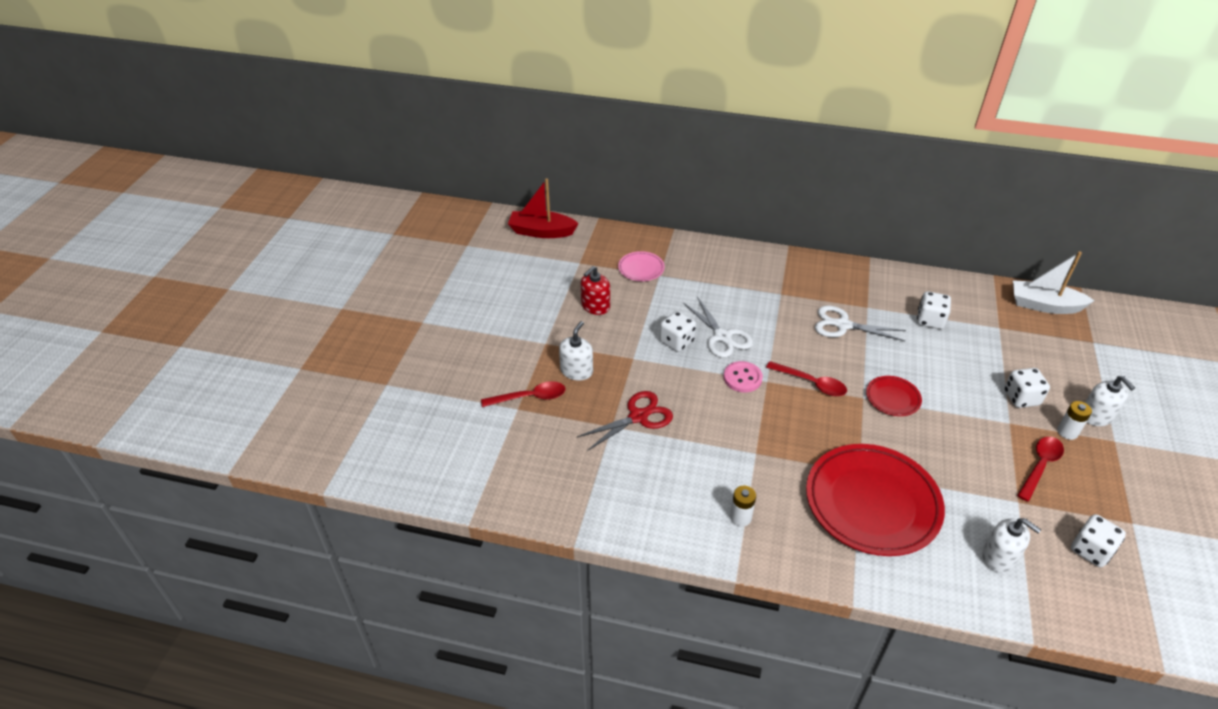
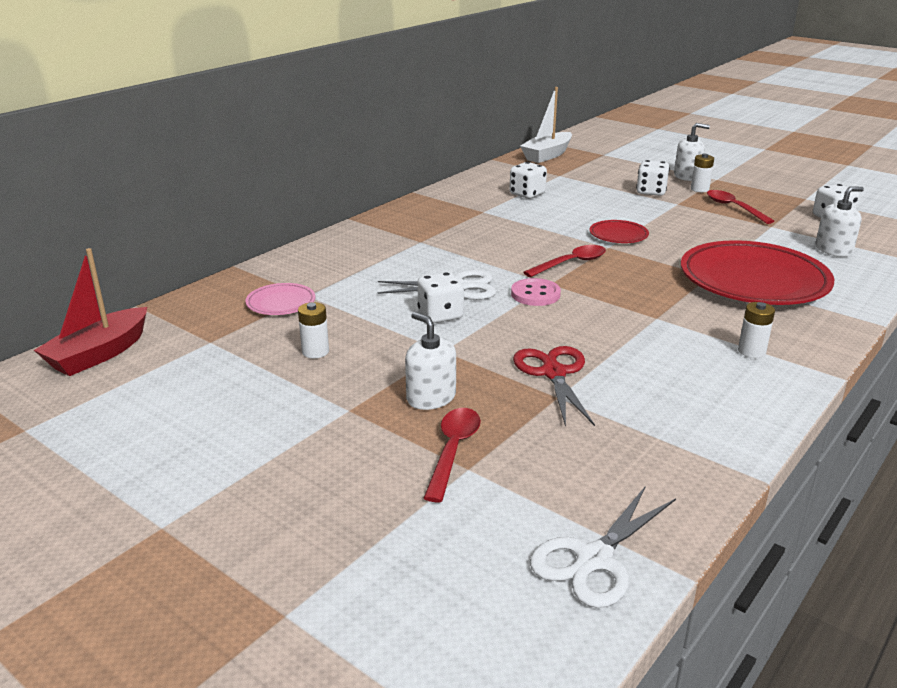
camera: 65 degrees left, 15 degrees down
(595, 306) = (315, 352): red soap dispenser -> white battery
(843, 325) = (498, 228): white scissors -> white scissors (594, 559)

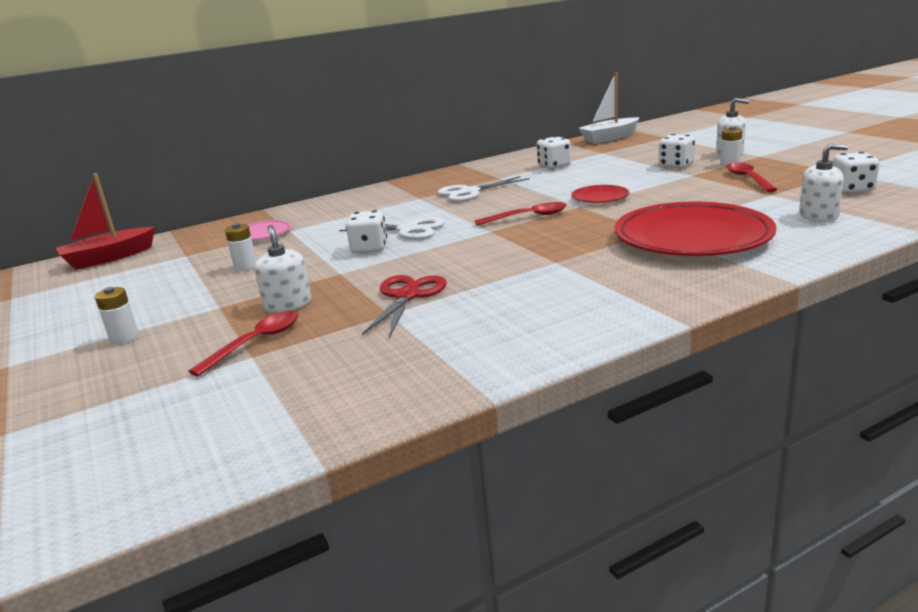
camera: 25 degrees right, 5 degrees down
(535, 294) = (466, 238): pink button -> none
(594, 559) = (260, 436): white scissors -> white scissors (469, 192)
(751, 351) = (615, 294): white battery -> white battery (124, 338)

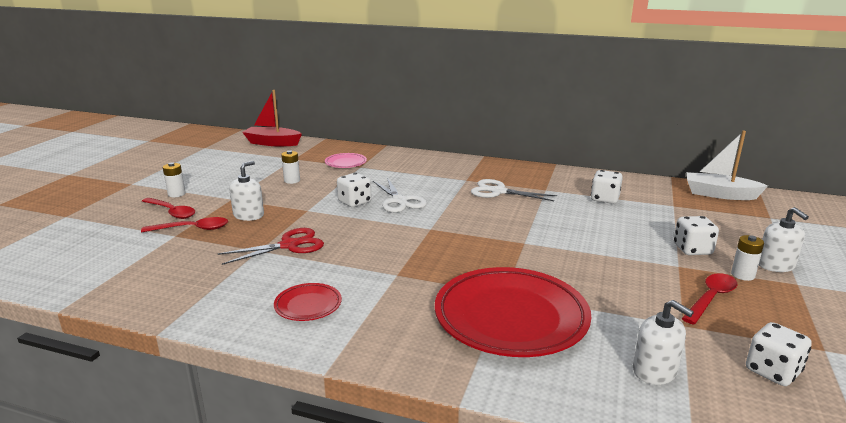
camera: 45 degrees right, 0 degrees up
(527, 217) = (474, 231): red spoon -> red spoon (171, 212)
(600, 198) = (555, 244): red plate -> red plate (308, 305)

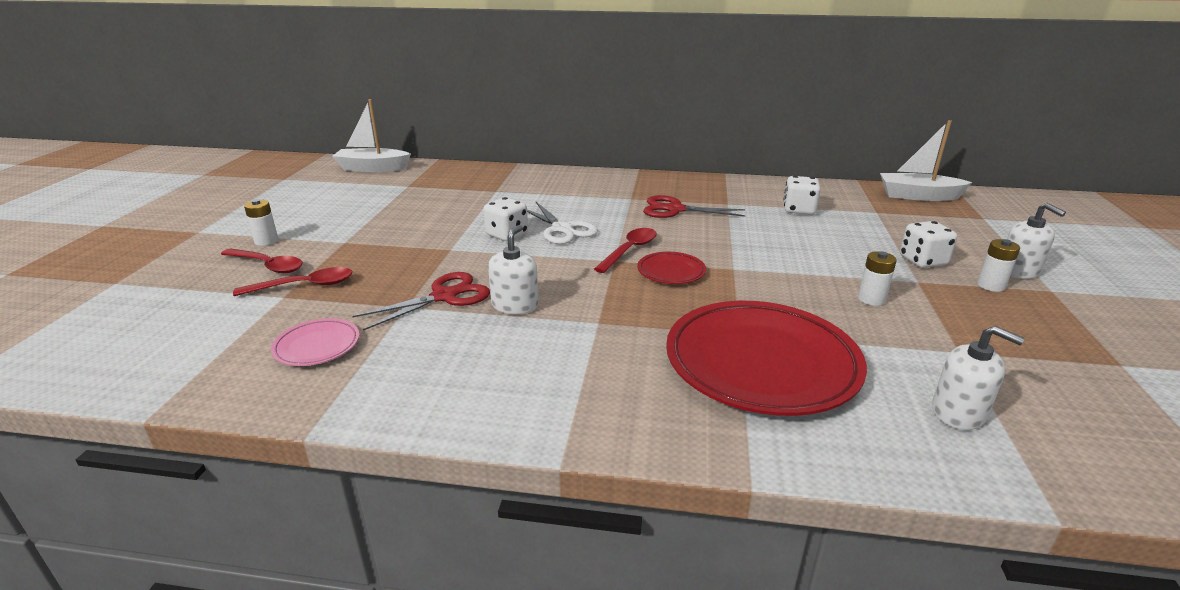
camera: 10 degrees left, 5 degrees up
(248, 215) = (375, 261): white soap dispenser -> white soap dispenser (515, 305)
(272, 143) = (372, 168): red boat -> white boat
(292, 180) = (416, 213): white battery -> white battery (871, 299)
(308, 305) = (500, 374): red plate -> red plate (671, 272)
(346, 163) = (476, 187): pink plate -> pink plate (317, 346)
(498, 191) = (675, 209): white scissors -> red scissors
(710, 298) = (972, 316): red spoon -> red spoon (629, 250)
(772, 371) = (1083, 397): white dice -> none

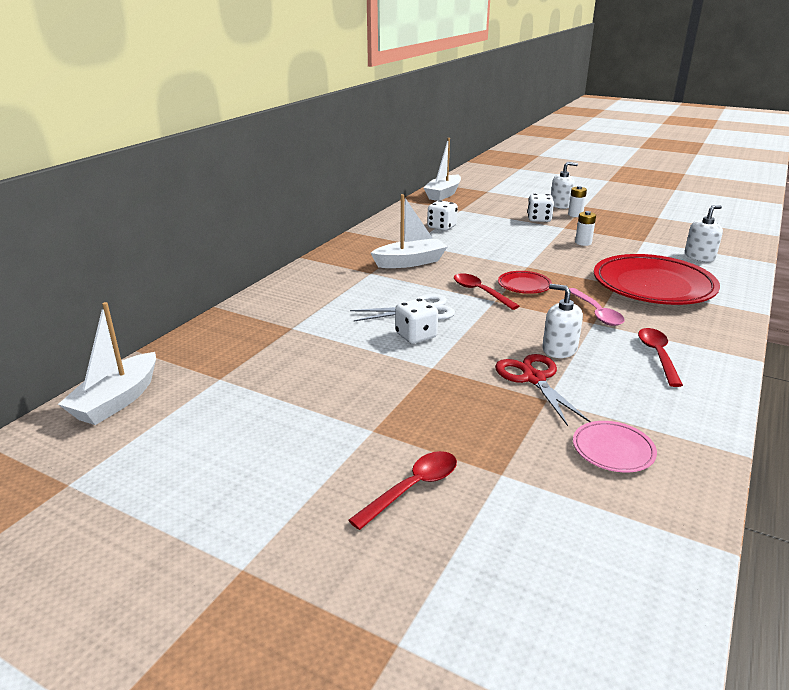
camera: 70 degrees left, 0 degrees up
(266, 241) = (330, 493): white battery -> none
(304, 286) = (481, 459): red spoon -> red spoon (657, 356)
(628, 322) = (596, 313): none -> pink spoon
(675, 209) = (410, 262): red scissors -> white boat

